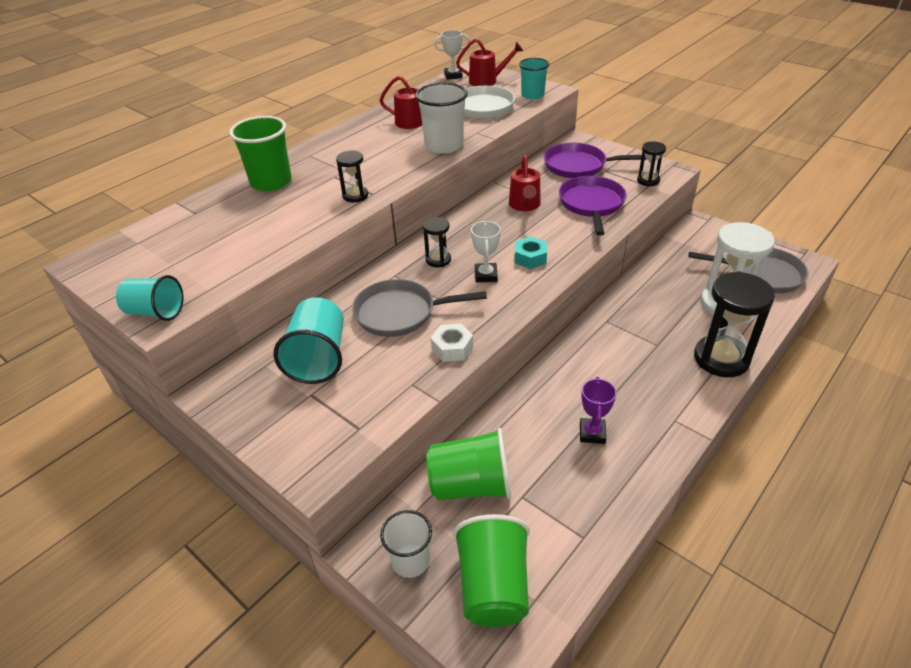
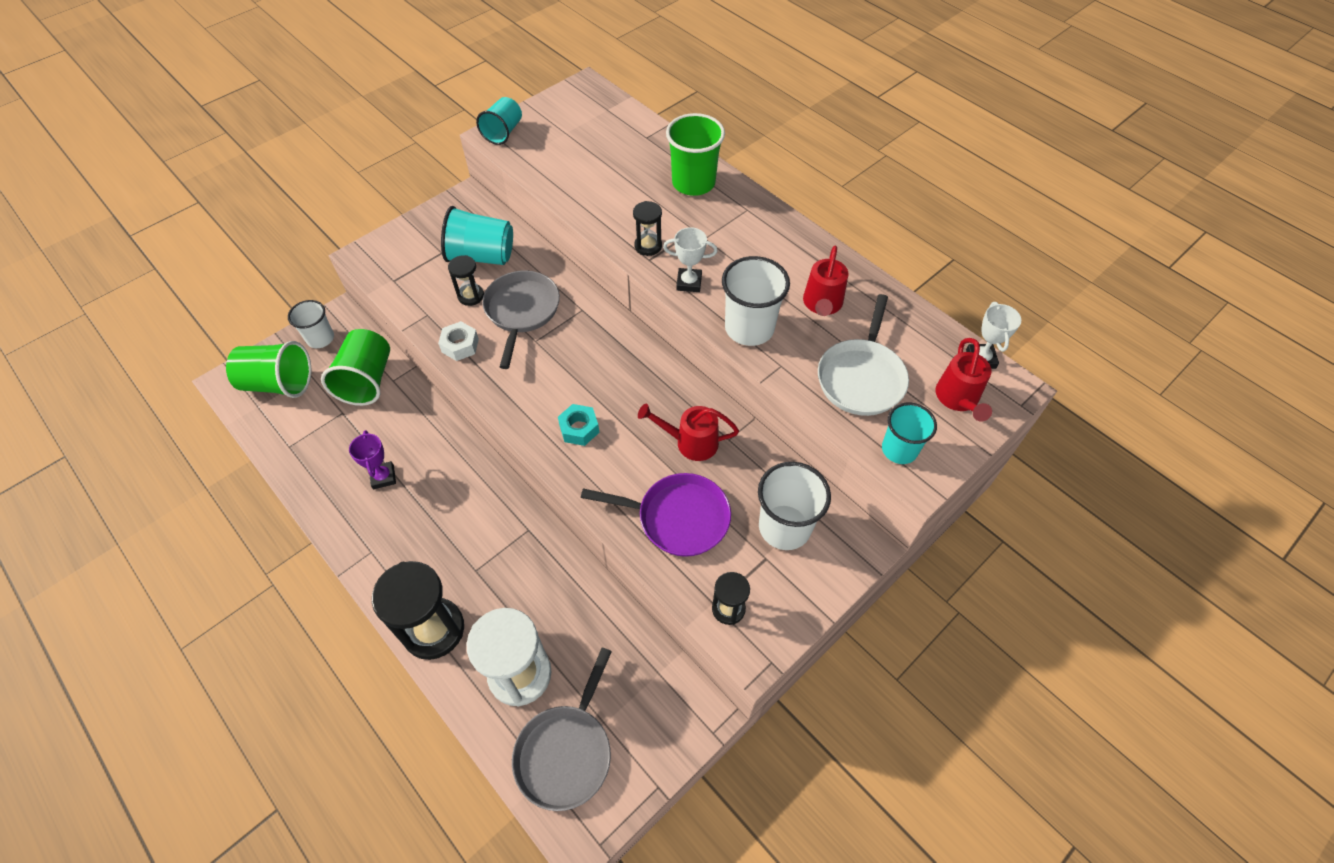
camera: 95 degrees right, 15 degrees up
(438, 260) = (598, 346): black hourglass -> black hourglass (471, 296)
(486, 275) = (559, 384): white trophy -> white trophy (689, 283)
(579, 166) = (784, 527): purple pan -> white cup
(592, 433) = (383, 477): purple trophy -> purple trophy turned 60 degrees clockwise

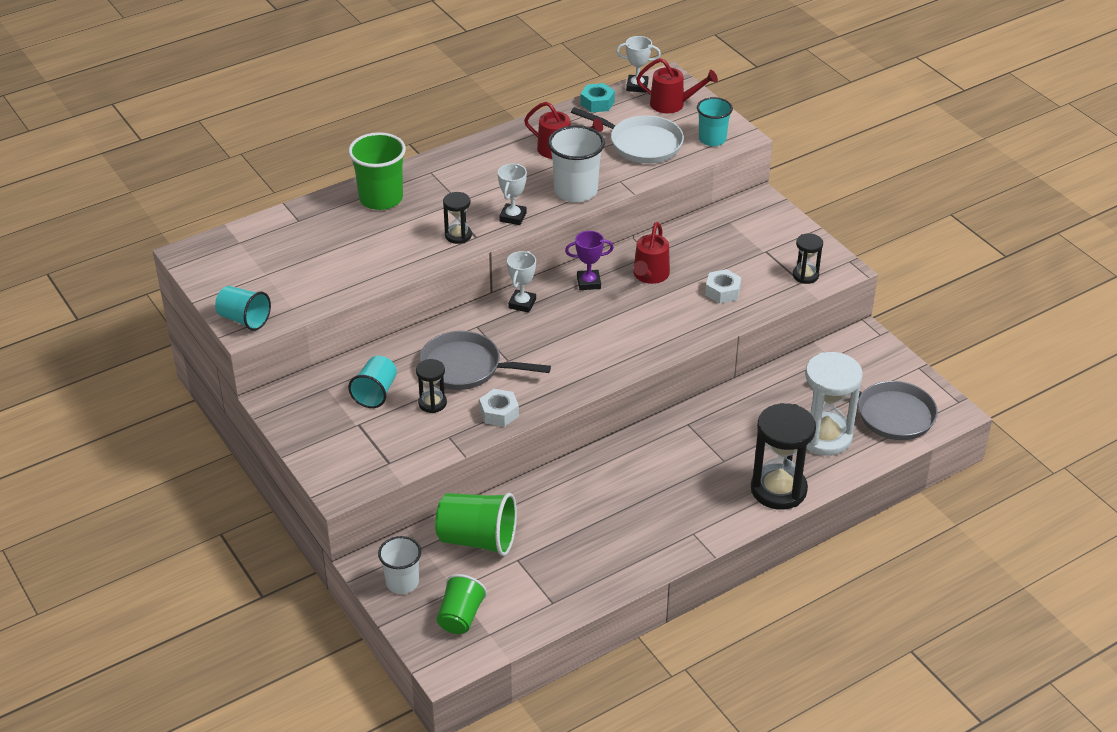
camera: 80 degrees left, 15 degrees down
(278, 383) = (460, 617): green cup -> green cup, size x0.66
(383, 477) = (608, 525): purple trophy -> purple trophy (588, 283)
(481, 256) = (375, 393): turquoise cup -> turquoise cup, size x0.66
(579, 429) = (621, 339): turquoise nut -> turquoise nut (597, 103)
(622, 339) = (522, 303): none -> white trophy
(678, 518) = (722, 291): purple pan -> white nut
(784, 527) = (740, 237): white cup -> none

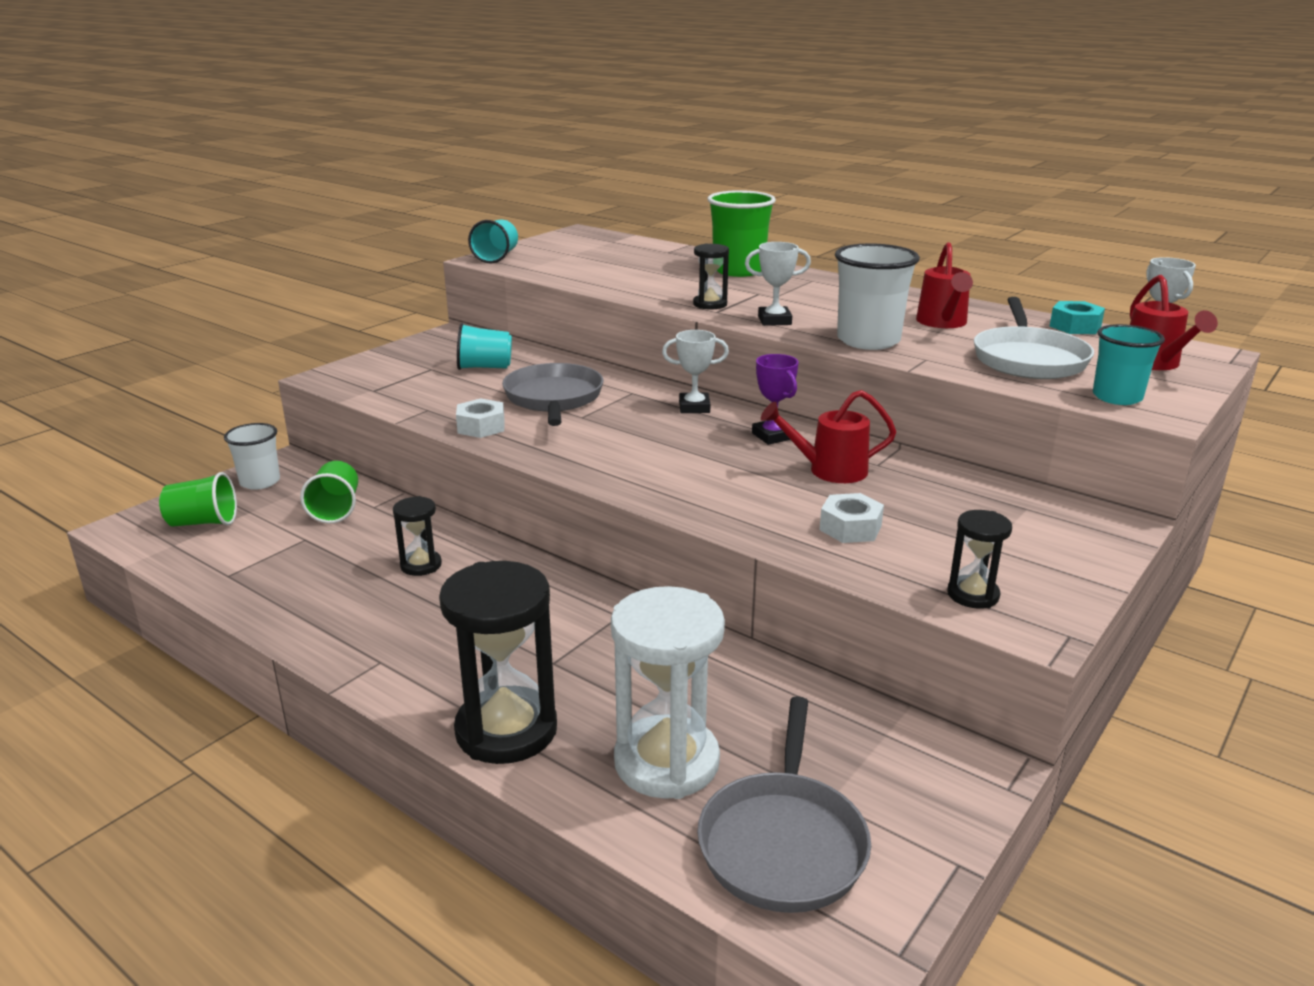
camera: 70 degrees right, 15 degrees down
(432, 403) = (481, 393): black hourglass -> black hourglass (421, 565)
(477, 539) = (336, 509): green cup -> green cup, size x0.66

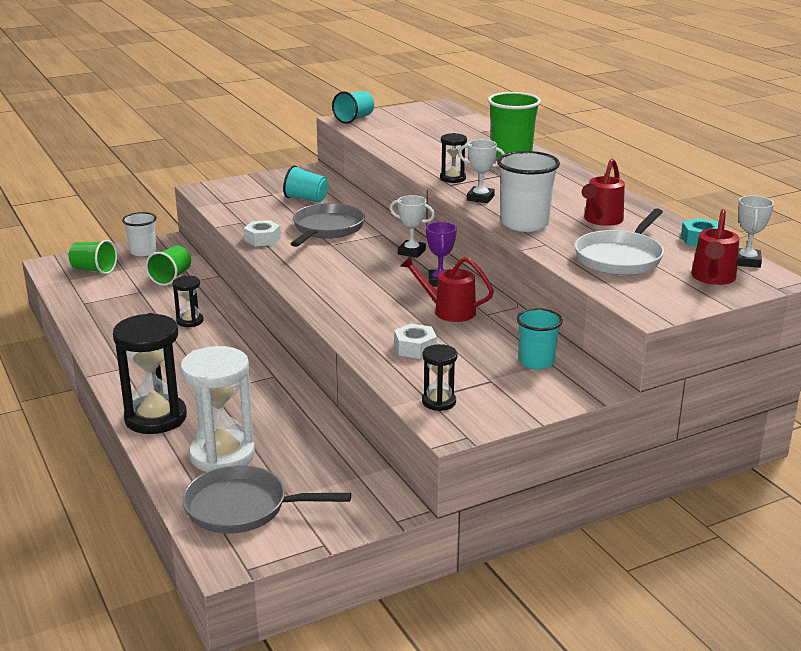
camera: 25 degrees right, 0 degrees up
(783, 842) = (243, 507): grey pan -> grey pan turned 60 degrees clockwise
(1117, 397) = (639, 295): turquoise cup -> turquoise cup (536, 362)

